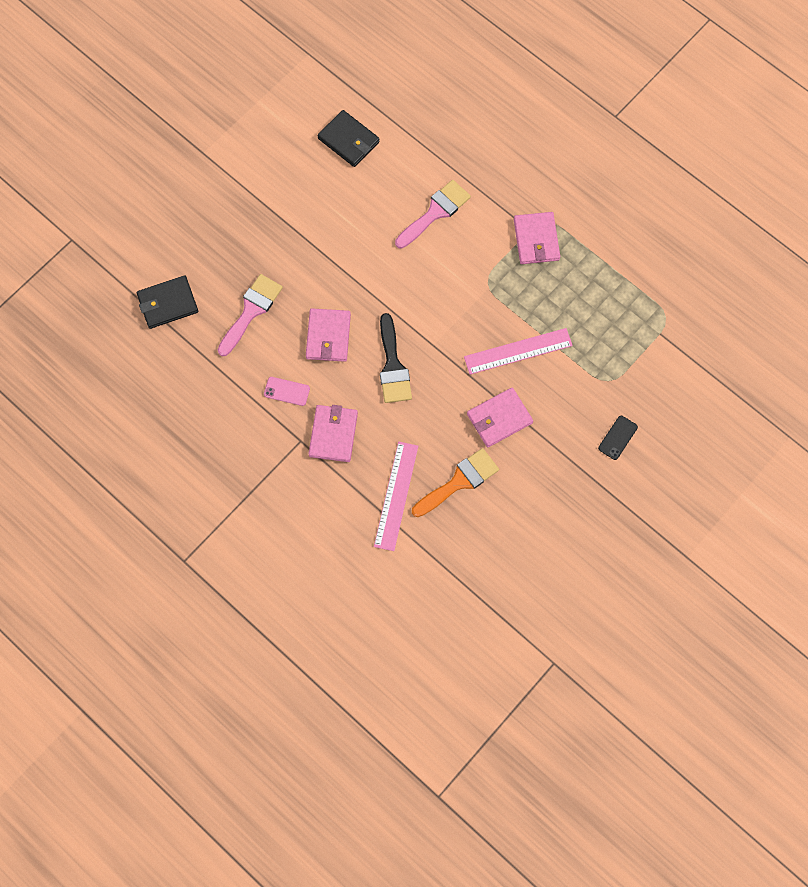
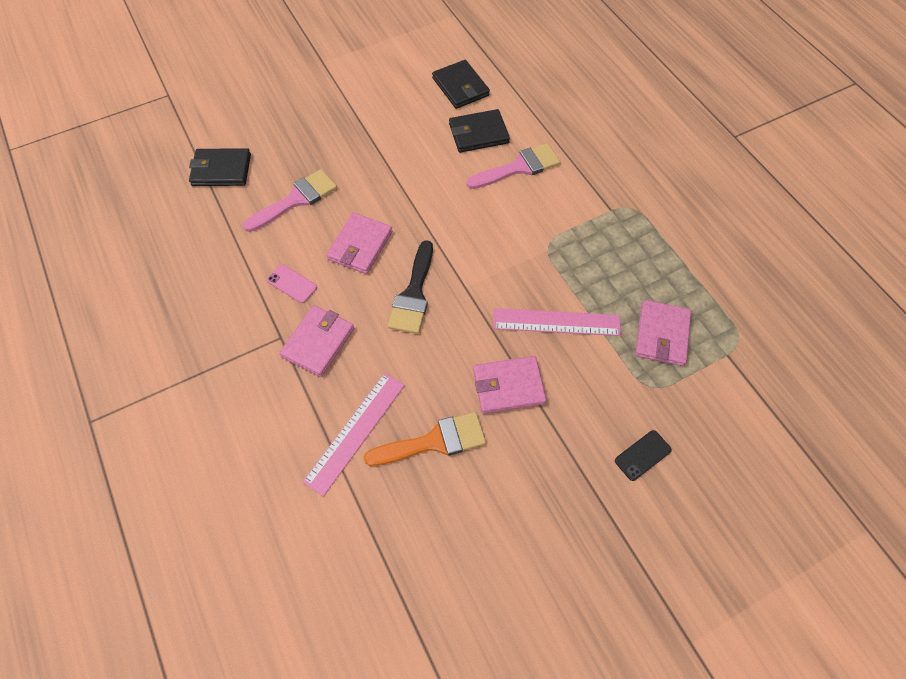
camera: 20 degrees right, 10 degrees down
(385, 188) = (478, 133): none -> black wallet
(536, 240) = (615, 221): pink wallet -> pink wallet (661, 335)

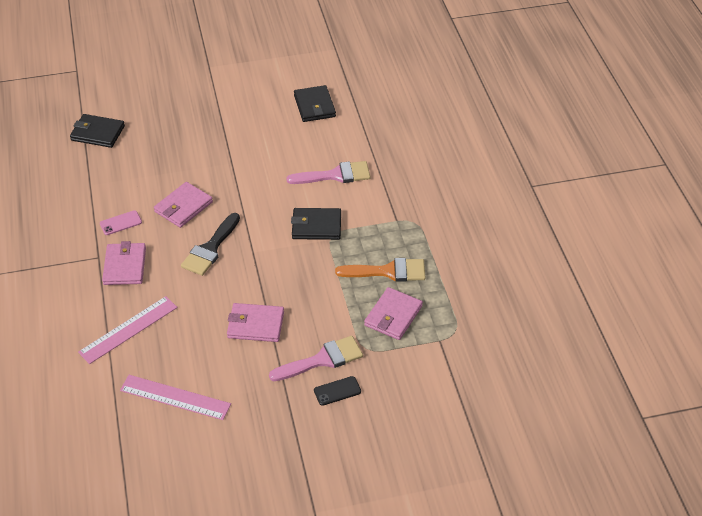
camera: 15 degrees right, 15 degrees down
(292, 284) = (120, 223): pink phone -> pink phone turned 75 degrees counterclockwise
(296, 200) = (146, 165): pink brush -> pink brush (322, 360)
(318, 342) = (125, 266): pink wallet -> pink wallet turned 45 degrees counterclockwise
(434, 441) = (183, 348): orange brush -> orange brush (387, 271)
(478, 133) = (313, 144): black wallet -> black wallet (316, 226)
(556, 322) = (313, 290): pink ruler -> pink ruler (175, 397)

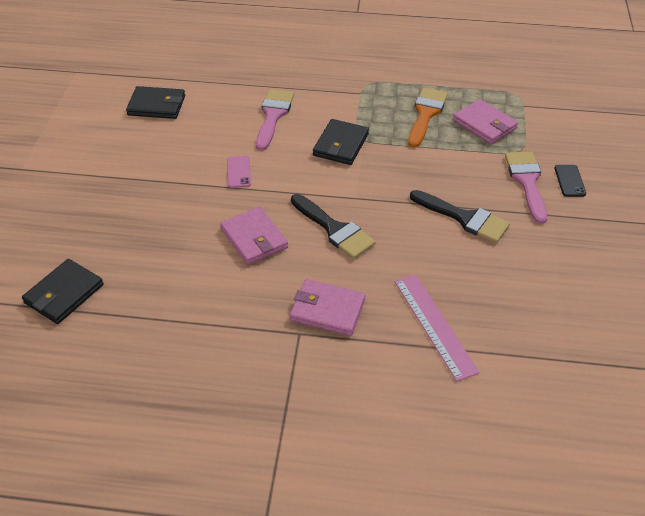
camera: 70 degrees left, 0 degrees up
(120, 223) = (250, 300): pink phone -> pink phone (238, 172)
(175, 397) = (550, 303): pink ruler -> none
(255, 325) = (464, 218): pink wallet -> black brush

